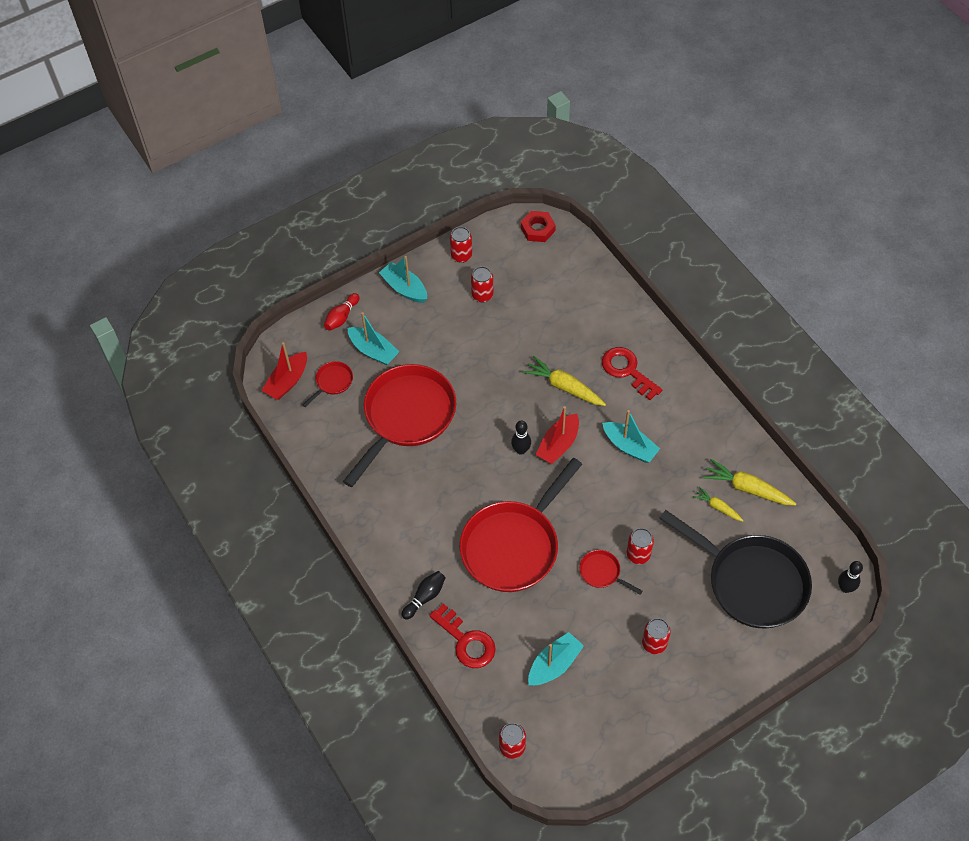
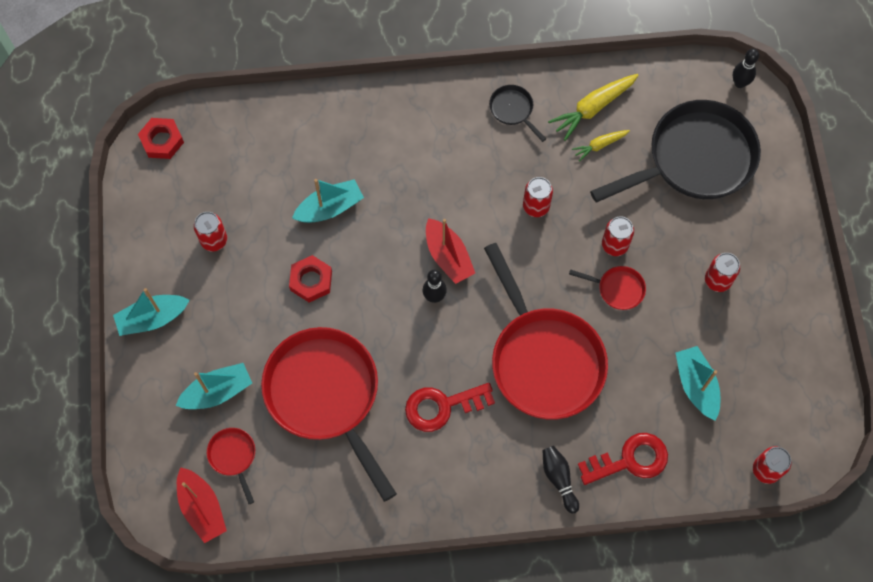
camera: 65 degrees left, 10 degrees up
(342, 317) = (149, 406): red bowling pin -> none
(461, 255) = (146, 236): red can -> red can (536, 206)
(487, 367) = (311, 281): none -> red nut
(564, 387) = (381, 216): yellow carrot -> none
(602, 572) = (617, 289): red pan -> red pan turned 135 degrees counterclockwise
(627, 370) = (397, 145): red key -> red key (442, 406)
(629, 447) = (488, 190): turquoise boat -> turquoise boat (330, 208)
(708, 433) = (513, 110): none -> black pan

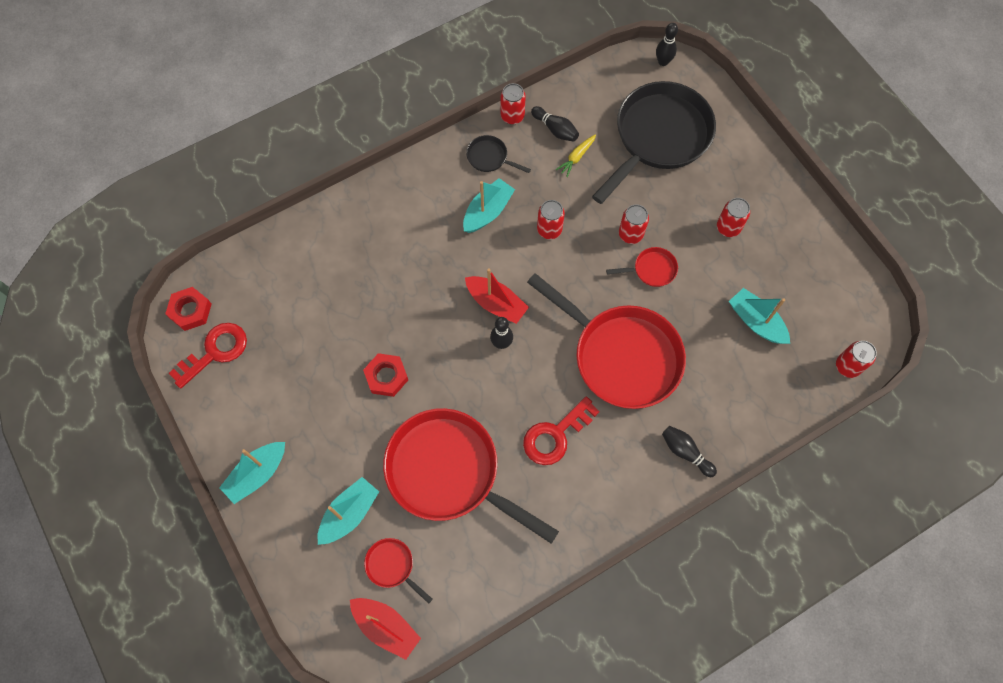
camera: 25 degrees left, 0 degrees up
(214, 240) = (281, 379): red can -> red can (512, 116)
(330, 208) = (372, 306): turquoise boat -> turquoise boat (488, 211)
(593, 108) = (555, 129): yellow carrot -> black bowling pin
(630, 460) = (735, 409): red key -> red key (215, 352)

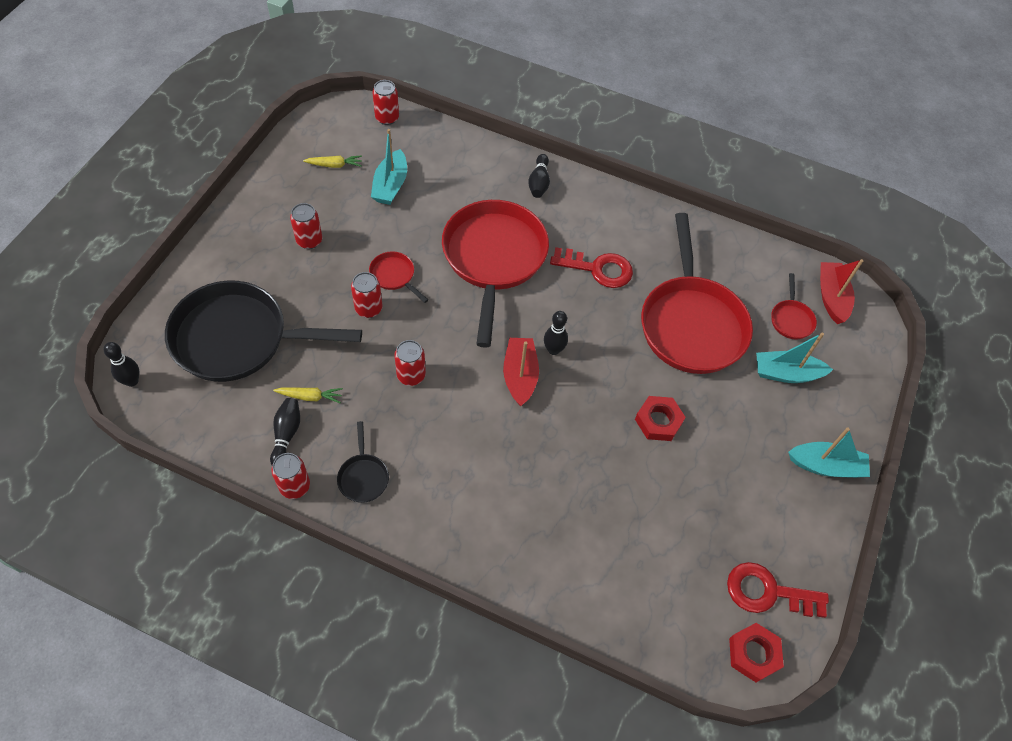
camera: 130 degrees left, 10 degrees down
(488, 211) = (429, 440): turquoise boat -> none
(807, 290) = (334, 165): none -> yellow carrot

